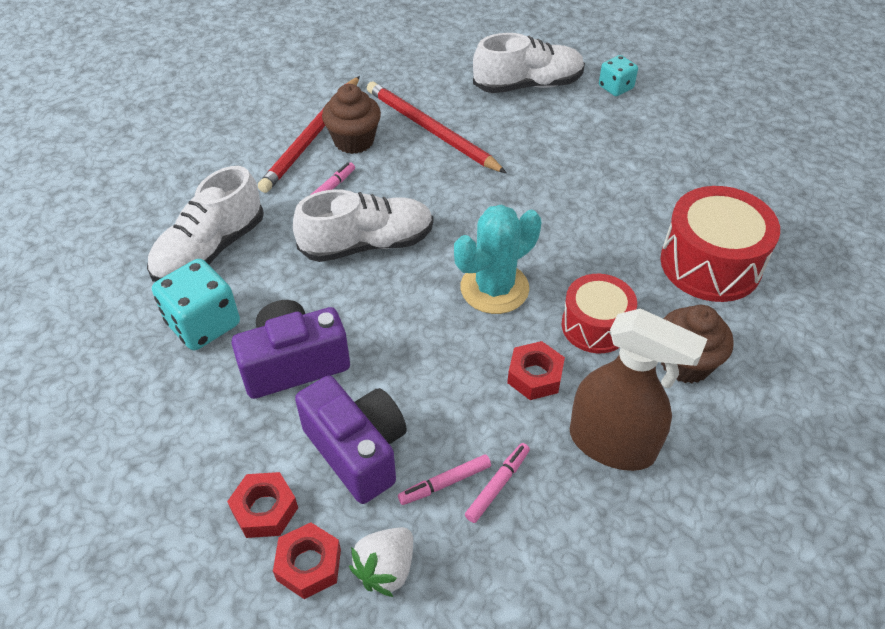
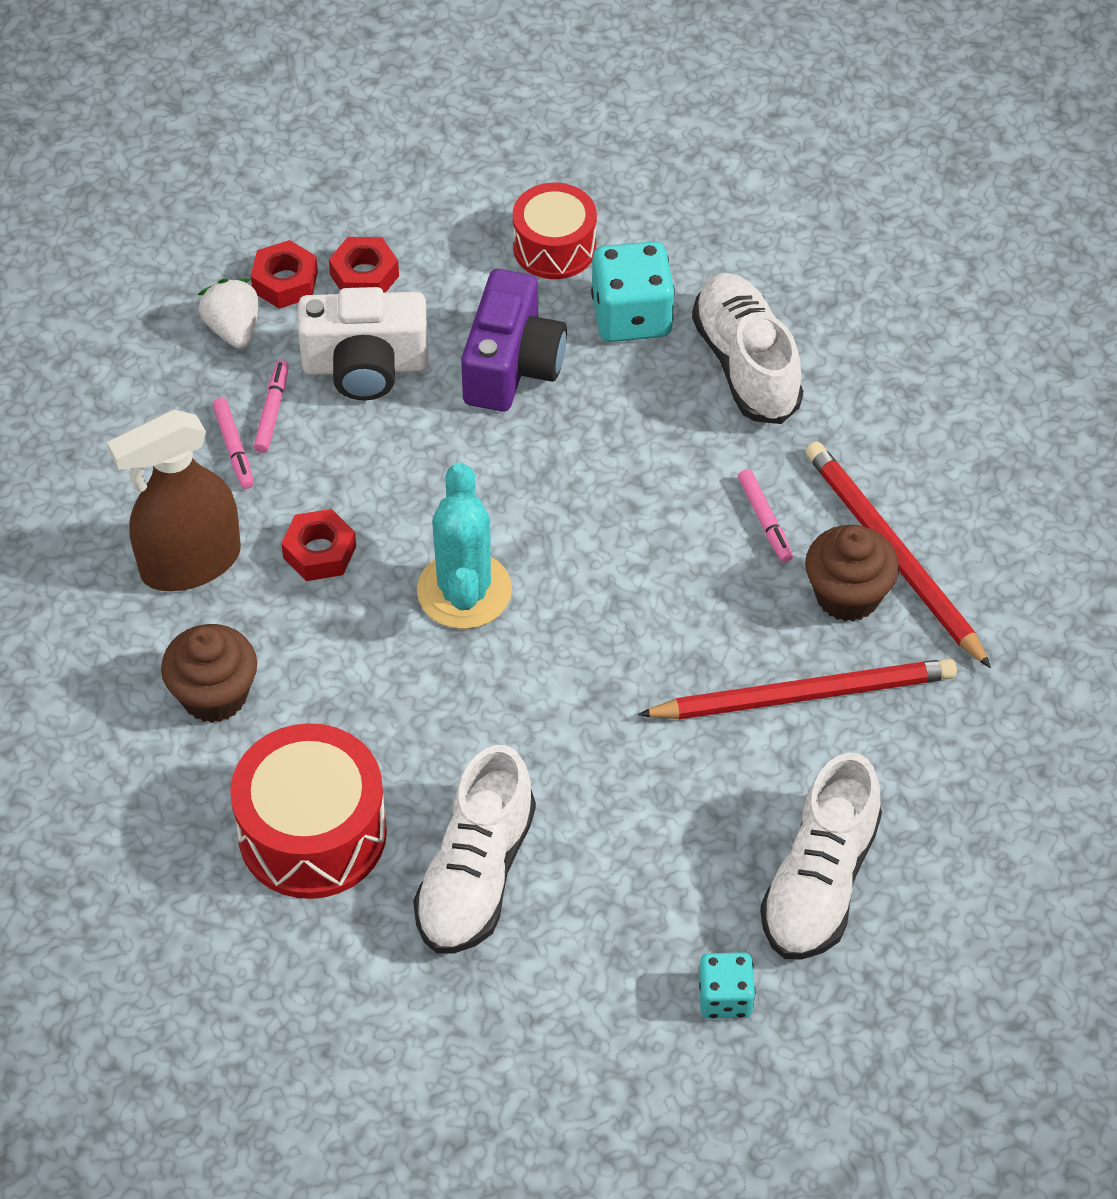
camera: 125 degrees right, 5 degrees up
(357, 450) = (365, 366): purple camera -> white camera
(367, 244) = (635, 510): white shoe -> white shoe (475, 875)
(595, 326) = (331, 649): red drum -> red drum (554, 247)

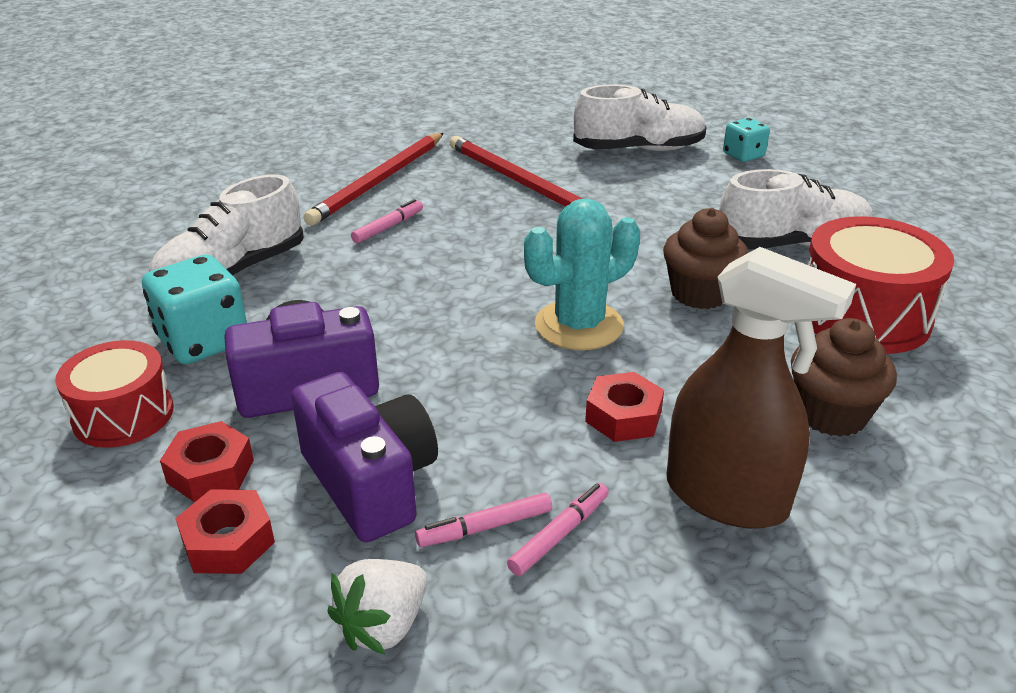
camera: 120 degrees left, 20 degrees down
(285, 282) = (273, 612): red nut -> red nut (210, 471)
(365, 366) = (370, 482): white camera -> purple camera
(847, 595) = (426, 187): brown cupcake -> brown cupcake (699, 293)

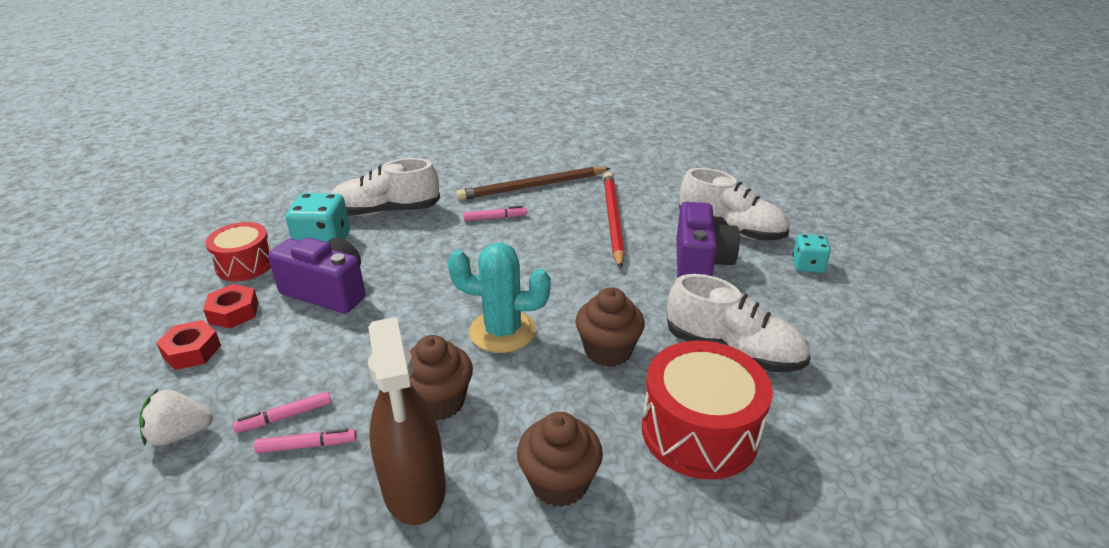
camera: 40 degrees right, 0 degrees up
(370, 482) = (278, 359): purple camera -> purple camera (700, 262)
(379, 181) = (532, 187): red pencil -> brown pencil
(485, 527) = (285, 417): pink marker -> pink marker turned 45 degrees counterclockwise
(623, 416) = (439, 402): red nut -> brown cupcake

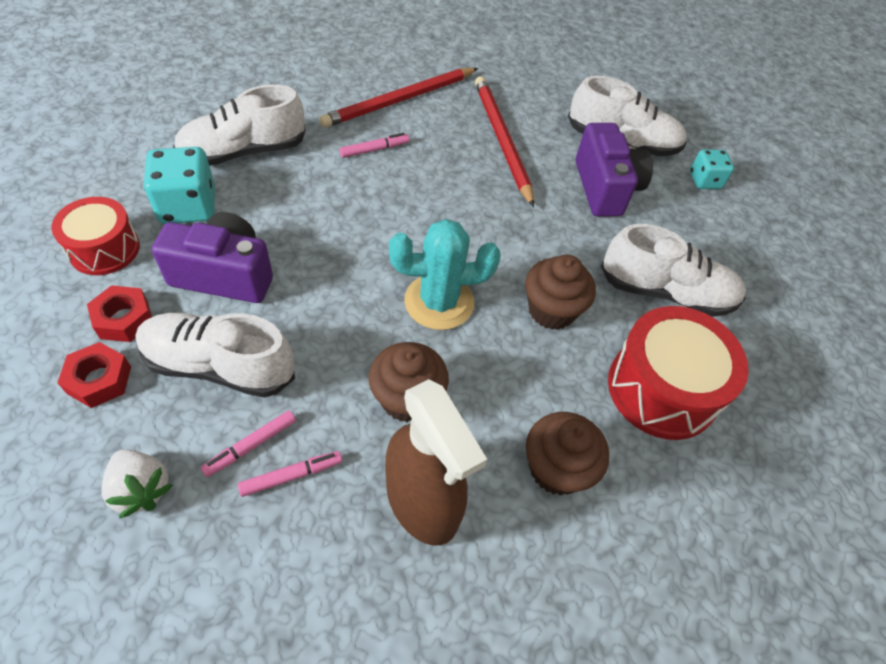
camera: 20 degrees left, 20 degrees up
(180, 434) = (141, 489): white strawberry -> white strawberry turned 105 degrees counterclockwise
(290, 354) = (219, 366): none -> white shoe
(532, 187) = (399, 100): brown pencil -> red pencil

